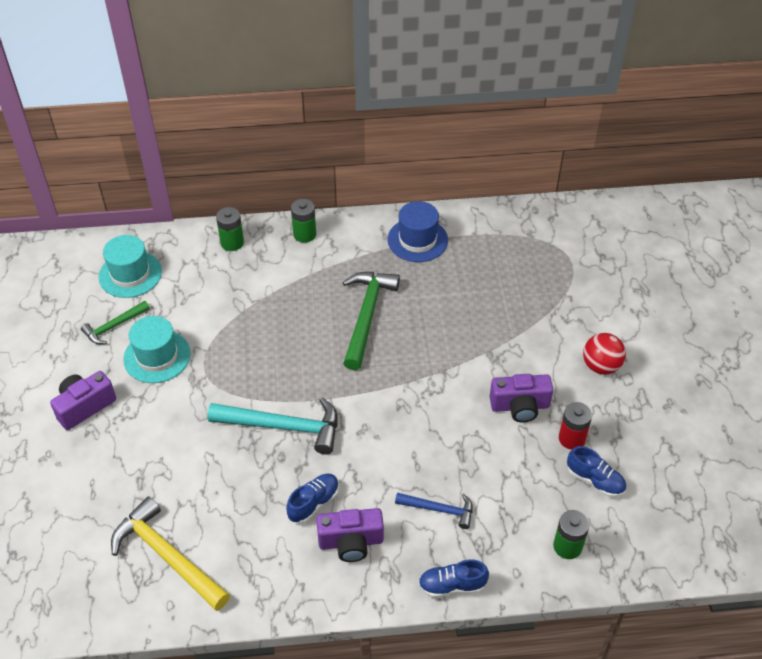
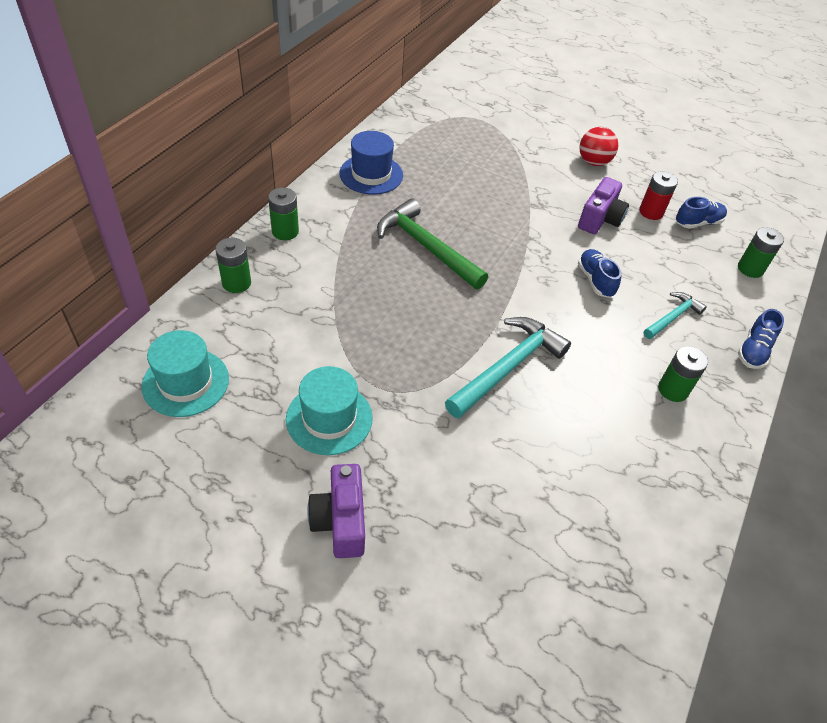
camera: 60 degrees left, 0 degrees up
(113, 326) = (247, 435): green hammer -> none
(167, 555) = (604, 542): yellow hammer -> none
(314, 503) = (613, 392): blue shoe -> blue shoe (595, 280)
(351, 542) = (673, 390): purple camera -> green battery
(439, 510) = (673, 317): blue hammer -> turquoise hammer

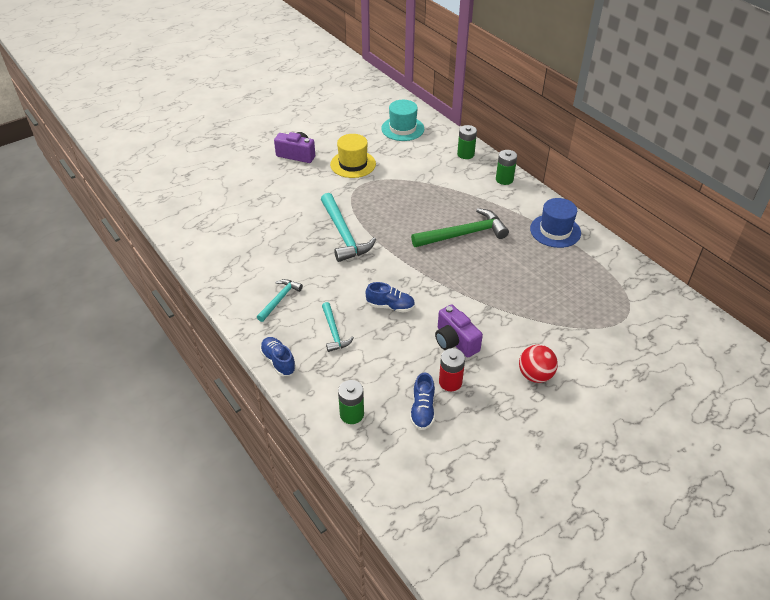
camera: 120 degrees right, 5 degrees down
(329, 418) = (353, 164): turquoise hat -> yellow hat
(673, 390) = (280, 299): green battery -> turquoise hammer

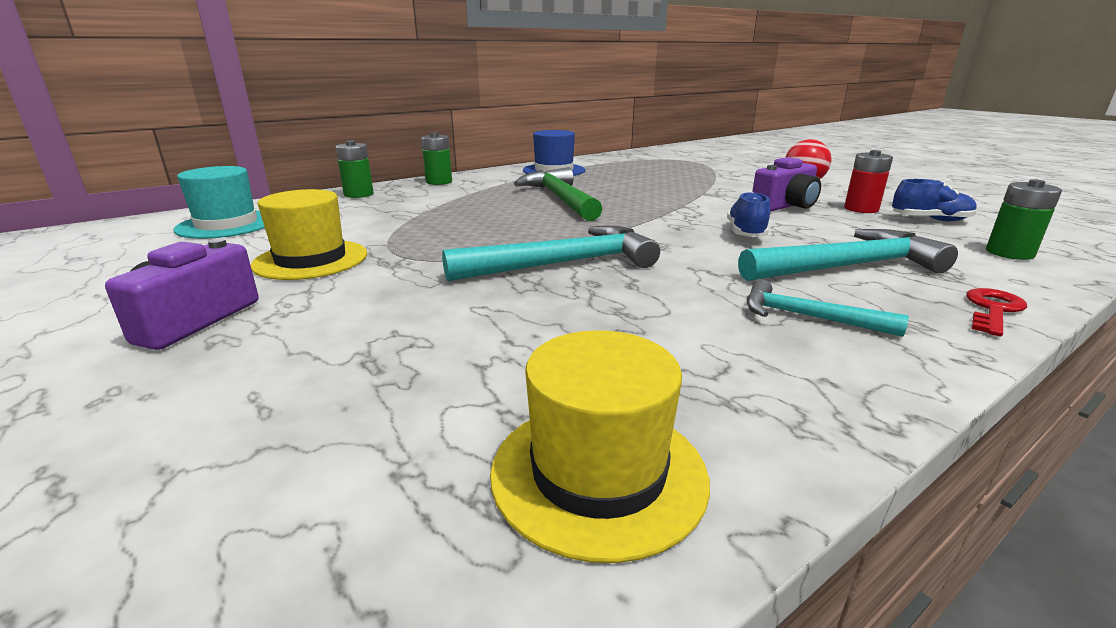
camera: 90 degrees left, 20 degrees down
(205, 239) = (598, 473): none -> yellow hat
(278, 361) = (992, 310): blue shoe -> red key
(334, 332) = (848, 267): turquoise hammer -> turquoise hammer, size x1.77

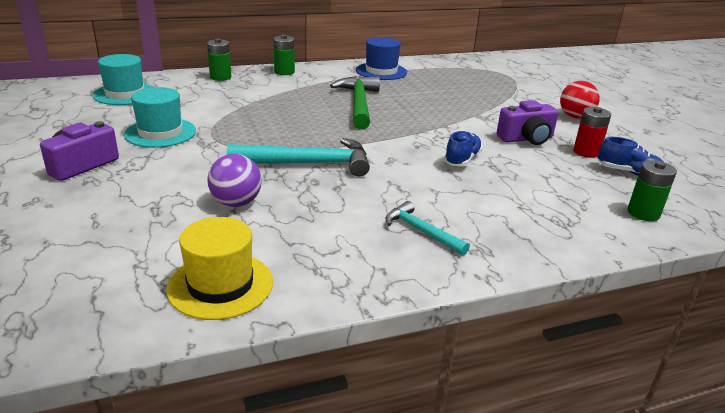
camera: 15 degrees right, 5 degrees up
(311, 259) = (160, 133): yellow hat -> turquoise hat
(504, 329) = (236, 203): none -> purple ball
(848, 267) = (500, 201): turquoise hammer -> none
(992, 310) = (552, 251): red key -> none

